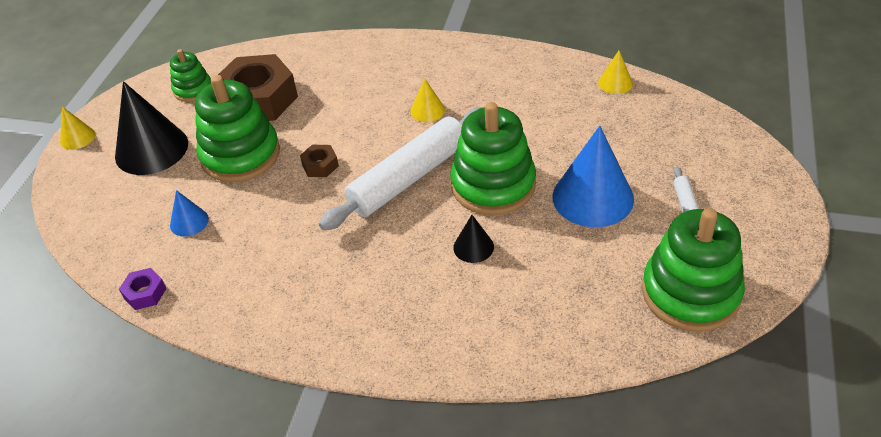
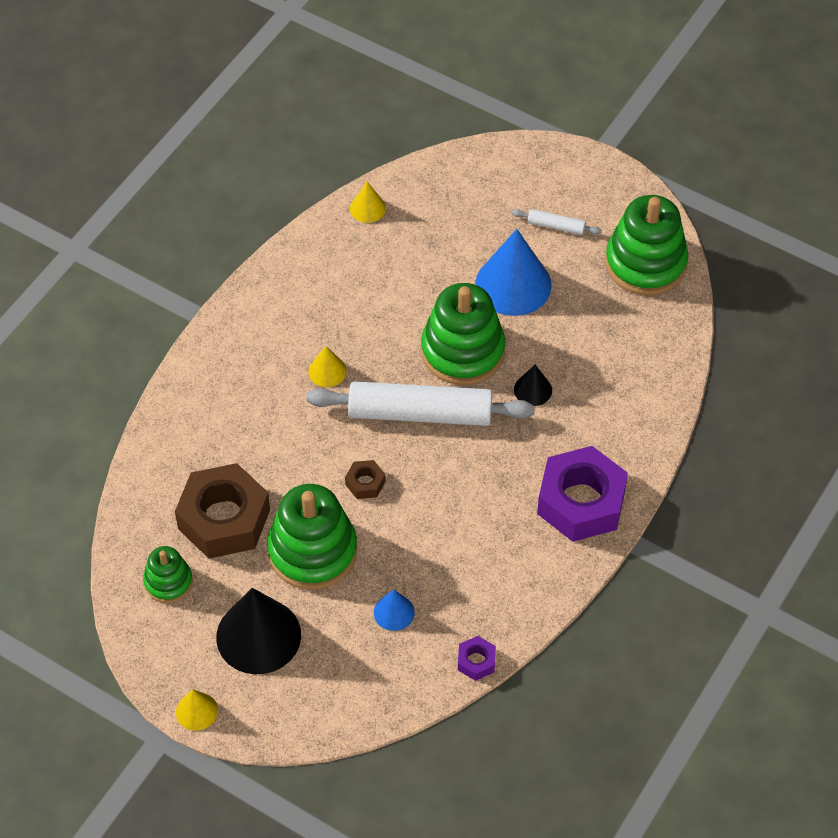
camera: 75 degrees left, 10 degrees up
(351, 323) = (581, 502): none -> purple nut
(409, 178) = (420, 413): white rolling pin -> white rolling pin turned 60 degrees counterclockwise

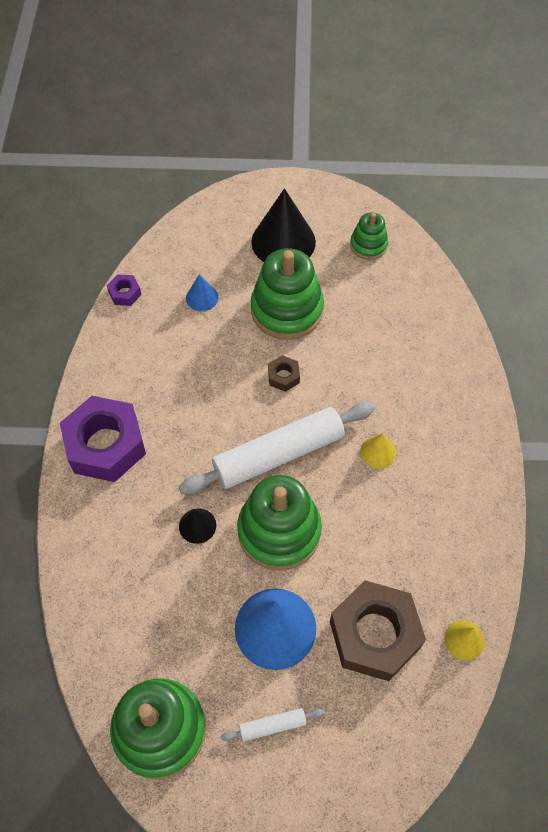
camera: 150 degrees right, 5 degrees up
(196, 711) = (289, 184): yellow cone -> none
(224, 519) = (365, 301): brown nut -> brown nut (374, 634)

